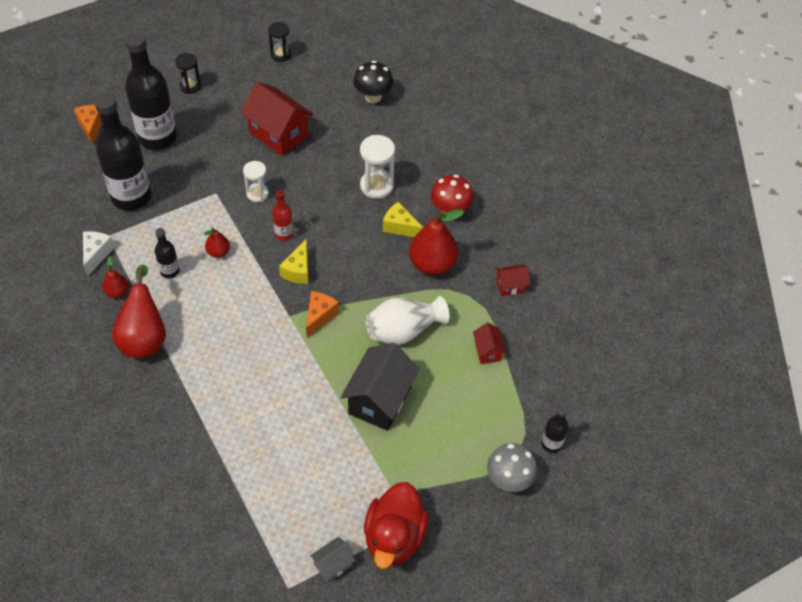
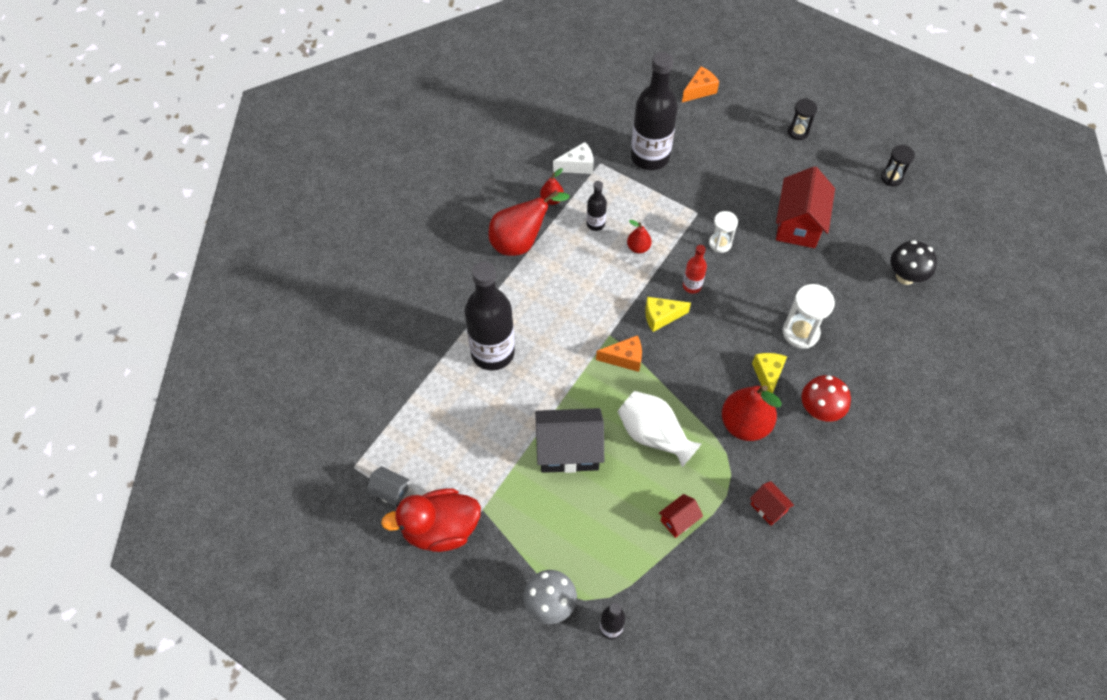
camera: 65 degrees right, 5 degrees up
(157, 137) = (724, 140): black bottle -> black bottle (492, 352)

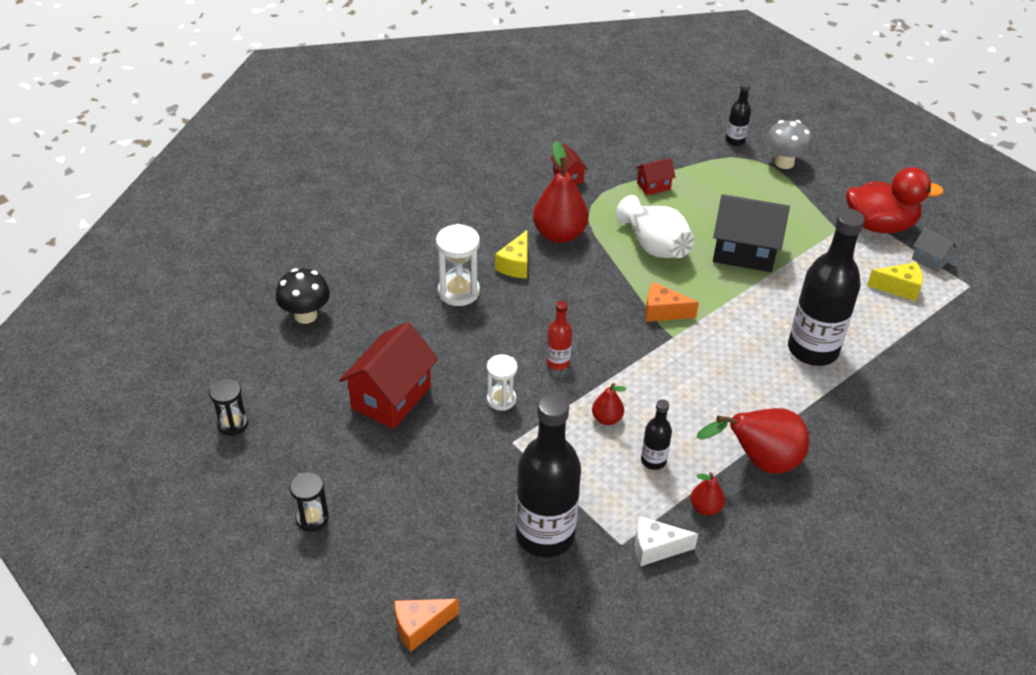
camera: 165 degrees left, 15 degrees down
(661, 317) = (607, 340): yellow cheese -> yellow cheese (899, 288)
(819, 410) = (479, 228): red mushroom -> none

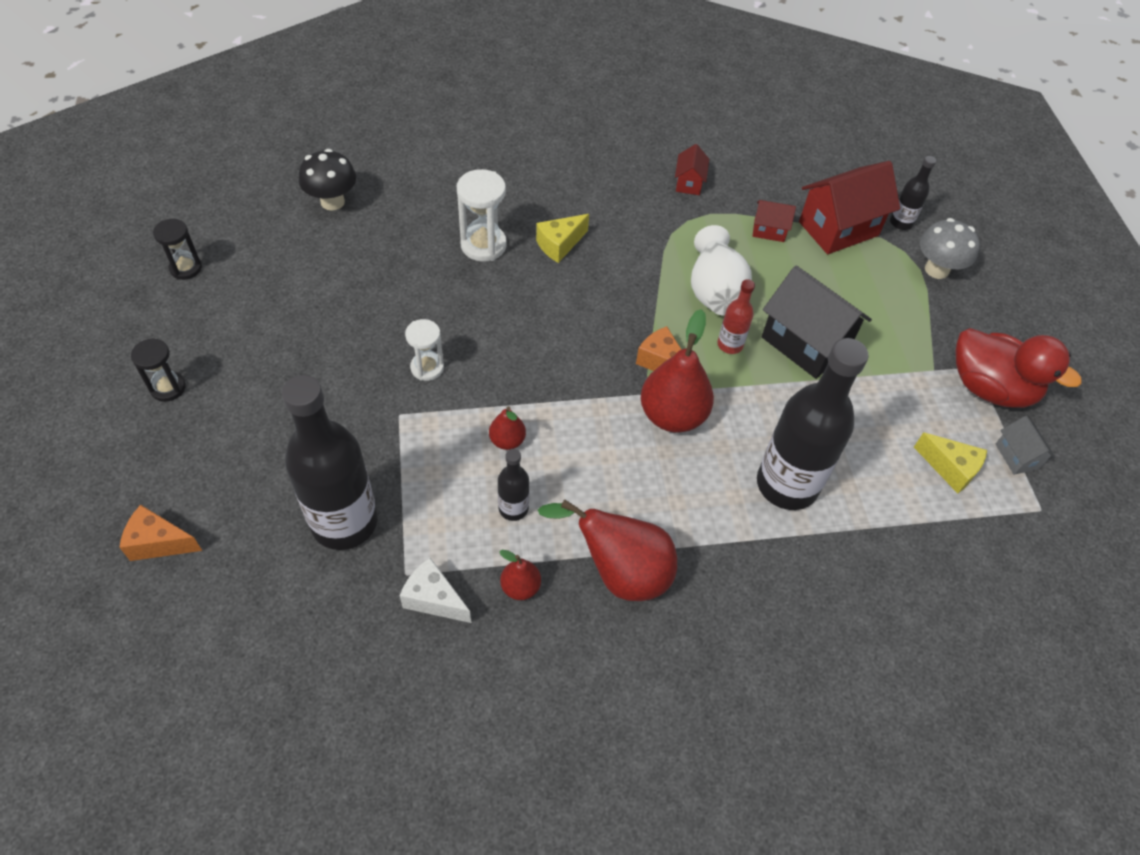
camera: 30 degrees right, 10 degrees up
(391, 397) = (333, 314): red house -> red house (838, 229)
(558, 362) = (512, 359): red bottle -> red bottle (730, 345)
(559, 234) = (629, 235): red pear -> red pear (672, 415)

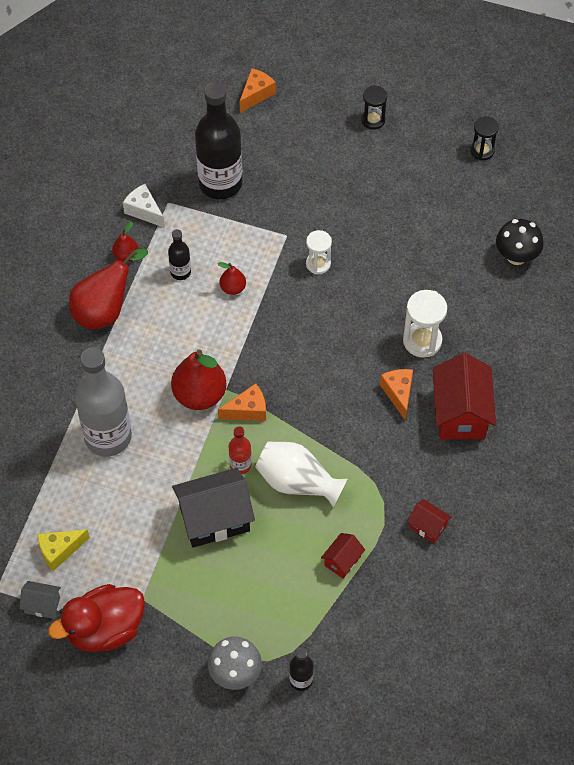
camera: 120 degrees right, 5 degrees up
(434, 599) = (144, 211): white cheese -> white cheese turned 105 degrees counterclockwise
(559, 245) = (398, 393): yellow cheese -> orange cheese
(787, 485) = (108, 437): black bottle -> grey bottle
(838, 229) = (318, 620): red house -> red house (460, 413)

